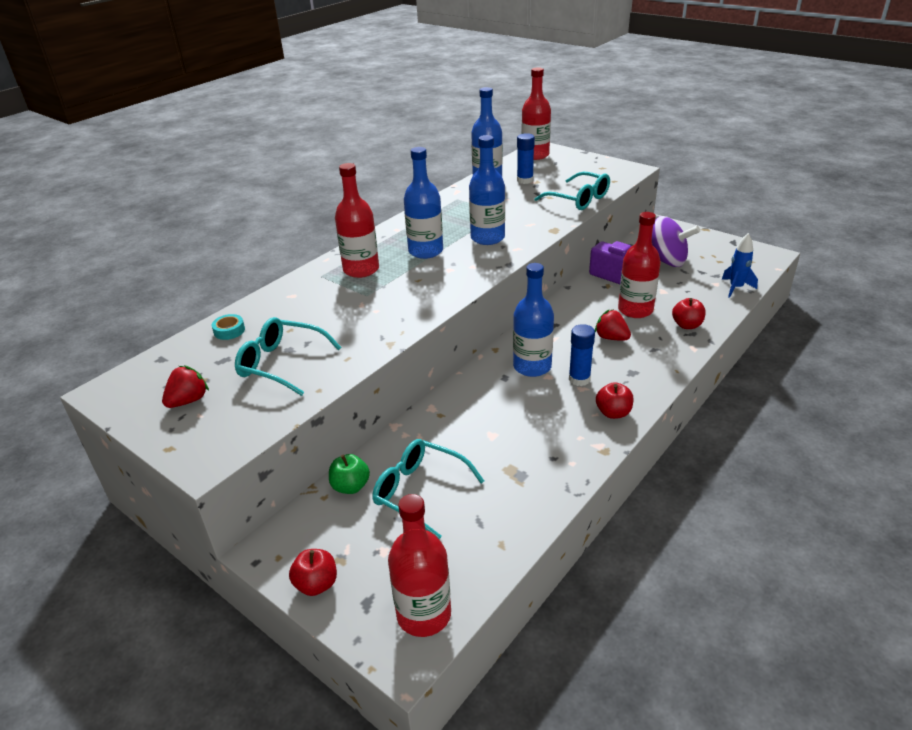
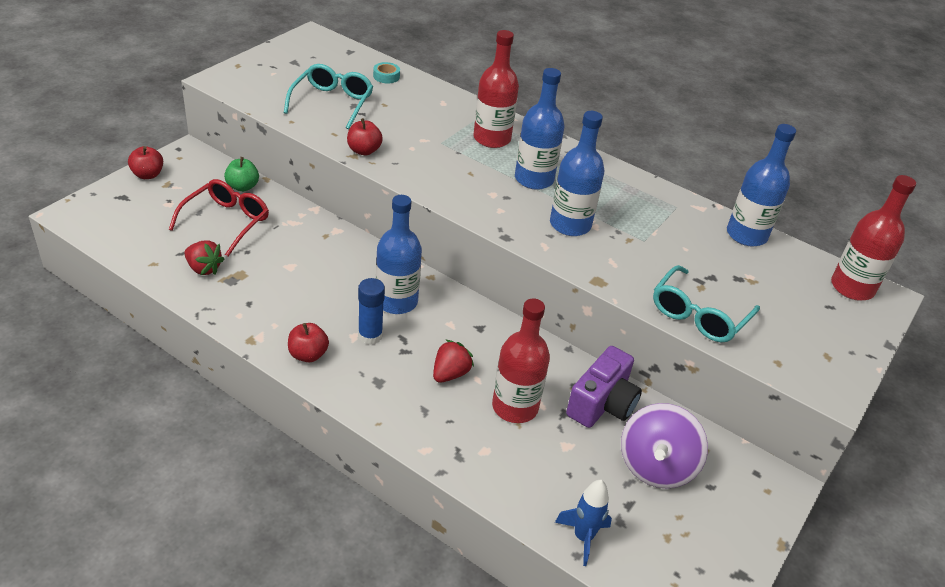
camera: 80 degrees right, 5 degrees up
(188, 400) = (291, 67): red strawberry -> red strawberry (204, 268)
(419, 491) = (226, 222): turquoise glasses -> red glasses
(424, 614) = (101, 222): red bottle -> none
(525, 180) = (752, 269): blue glue stick -> none
(687, 325) = (478, 454): red apple -> red apple (364, 151)

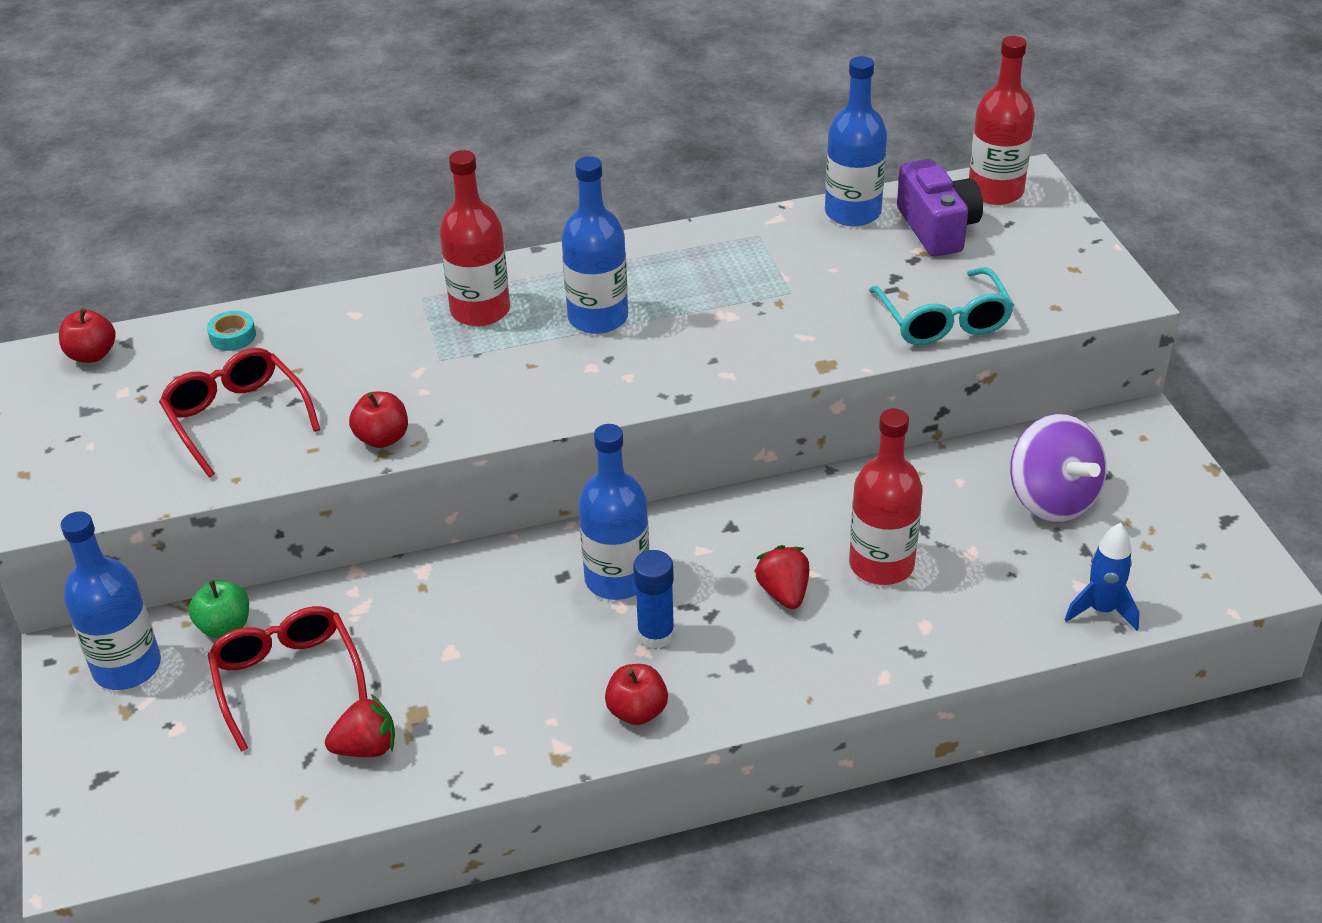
camera: 45 degrees left, 0 degrees up
(148, 175) = (77, 724): red apple -> red apple (92, 355)
(332, 102) = (236, 418): turquoise glasses -> red glasses
(570, 225) = (710, 334): blue bottle -> blue bottle (127, 667)
(602, 404) = (935, 490): purple camera -> purple camera (937, 228)

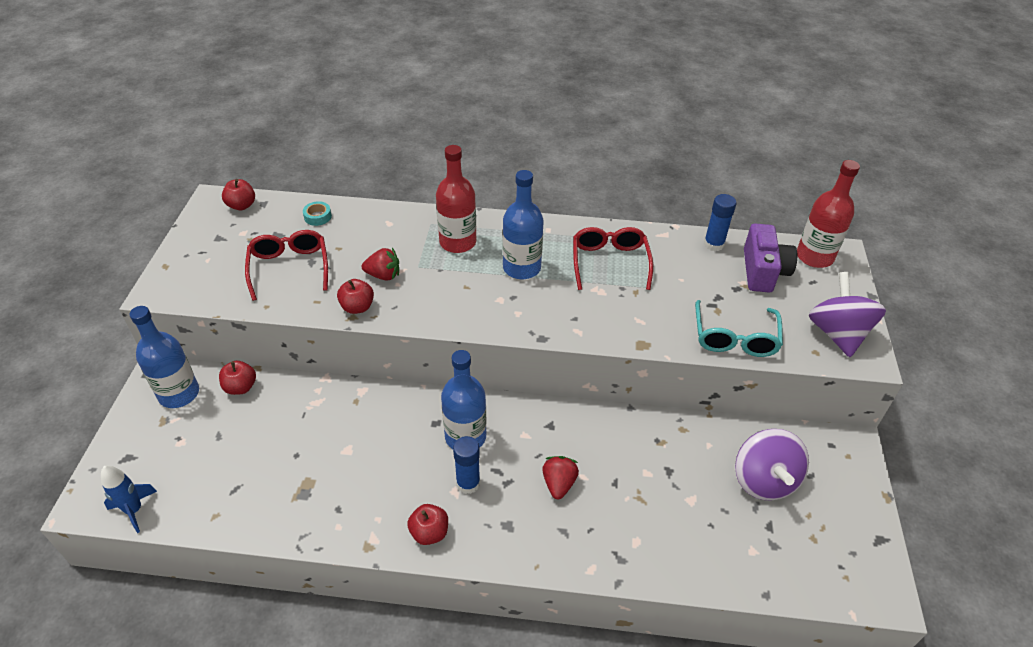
camera: 20 degrees right, 5 degrees up
(225, 626) = (241, 387): green apple -> red apple
(287, 679) = (253, 433): red glasses -> red glasses (609, 262)
(366, 747) = (268, 495): red strawberry -> red strawberry (383, 275)
(852, 212) = (713, 244): blue bottle -> blue glue stick
(881, 564) = (629, 486): red bottle -> none
(1071, 277) = (837, 333): none -> purple spinning top
(1101, 610) = (759, 576): blue rocket -> blue rocket (134, 510)

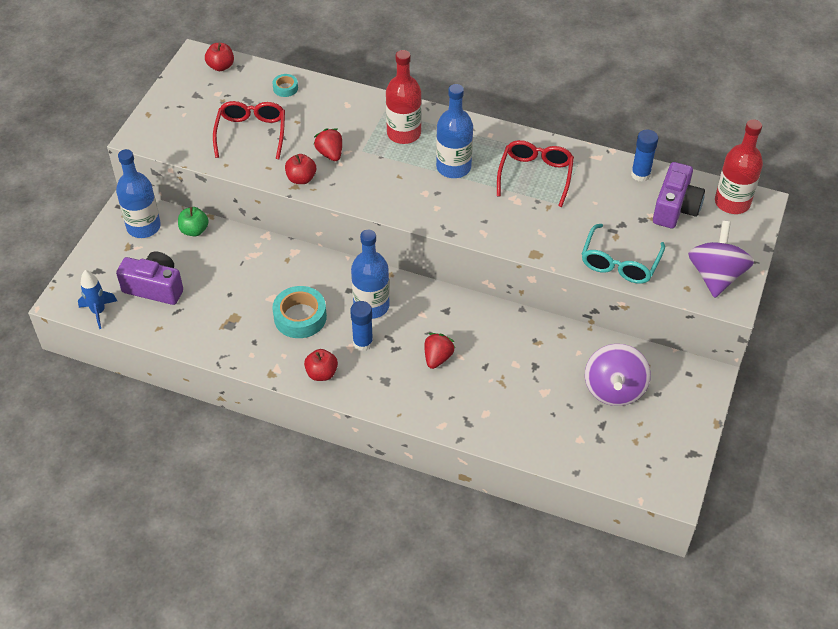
camera: 15 degrees right, 5 degrees up
(203, 464) = (155, 287): none -> purple camera
(241, 387) = (194, 230): red apple -> green apple
(383, 275) = (330, 154): red strawberry -> red strawberry turned 135 degrees counterclockwise
(386, 466) = (300, 317): none -> turquoise tape

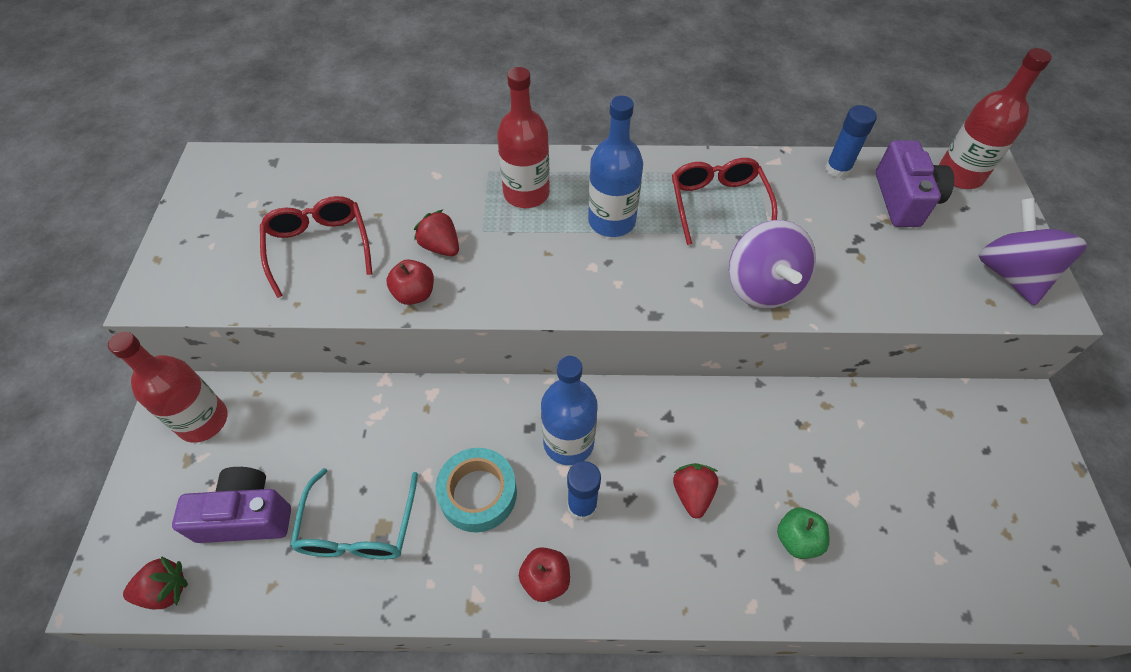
camera: 20 degrees left, 5 degrees up
(98, 312) = (165, 590): blue rocket -> red strawberry
(143, 227) = (203, 421): blue bottle -> red bottle
(194, 230) = (280, 404): green apple -> green apple (797, 539)
(221, 66) = (246, 167): red apple -> none
(285, 88) = (345, 174): turquoise tape -> none
(614, 389) = (934, 462): purple spinning top -> purple spinning top (762, 286)
(619, 263) = (890, 292): turquoise glasses -> turquoise glasses (358, 528)

